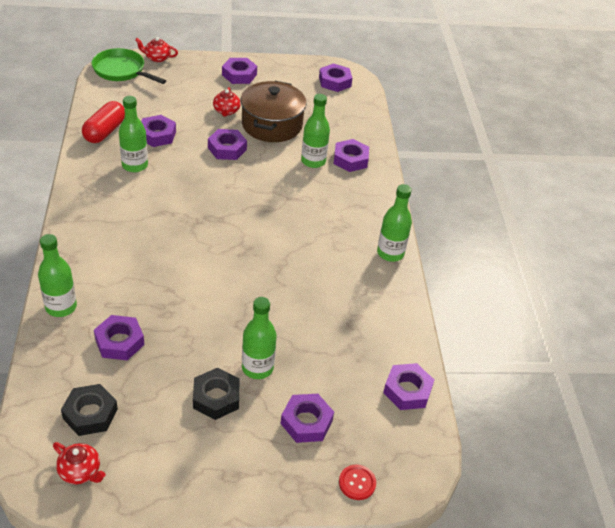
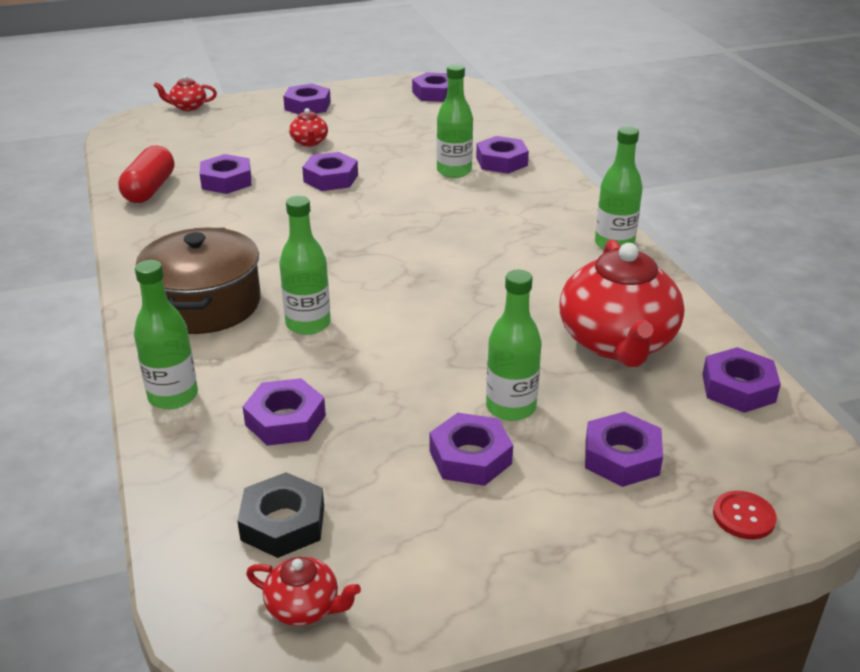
camera: 10 degrees left, 10 degrees down
(122, 71) = (145, 126): green pan -> none
(135, 165) = (210, 217): green bottle -> green bottle (308, 324)
(216, 397) = (470, 457): black nut -> purple nut
(272, 125) = (378, 145): brown pot -> brown pot (205, 304)
(349, 335) = (617, 343): none -> red teapot

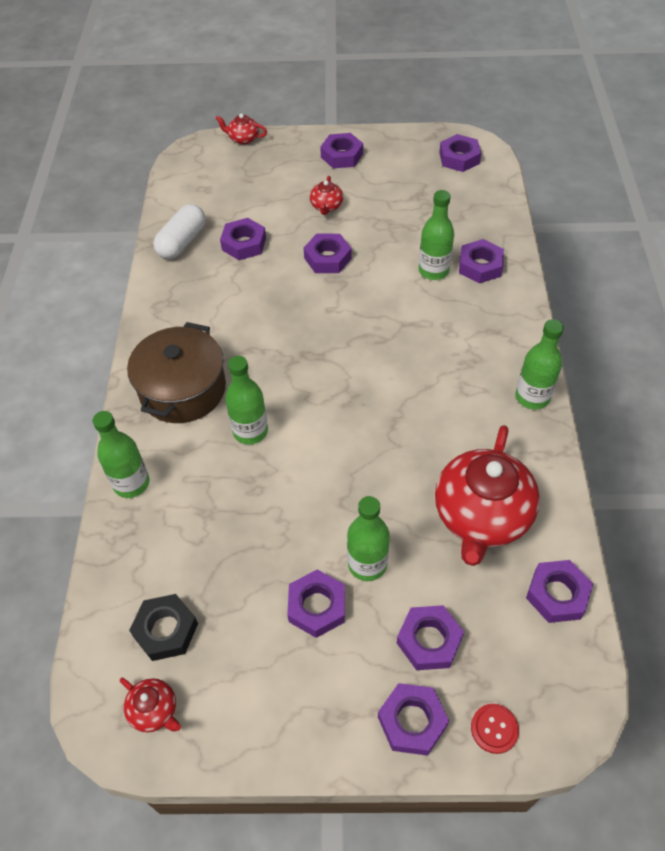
camera: 20 degrees right, 20 degrees up
(150, 189) = (182, 242): red capsule -> white capsule
(285, 420) = (200, 530): purple nut -> purple nut (412, 721)

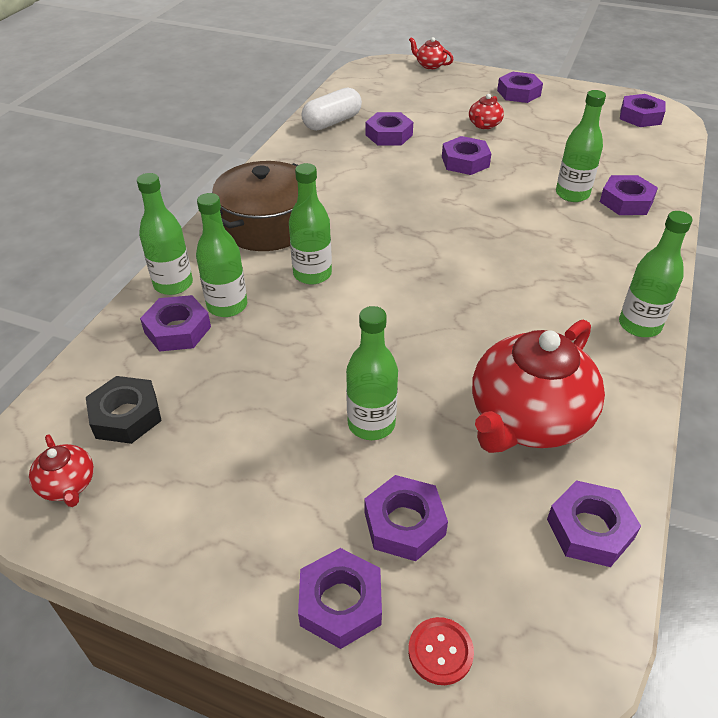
camera: 20 degrees right, 10 degrees down
(193, 490) = (227, 306): none -> green bottle
(317, 606) = (294, 446): purple nut -> purple nut (178, 330)

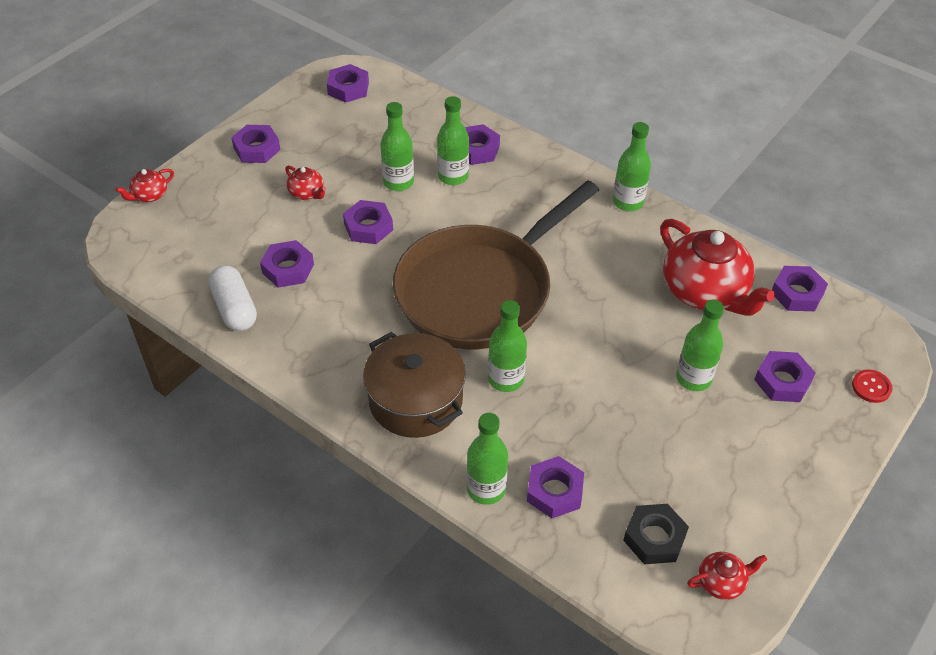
camera: 75 degrees left, 5 degrees up
(227, 306) = (532, 449): green bottle -> green bottle (398, 182)
(340, 603) = (837, 427): purple nut -> none
(424, 238) = (480, 290): none -> brown pan

